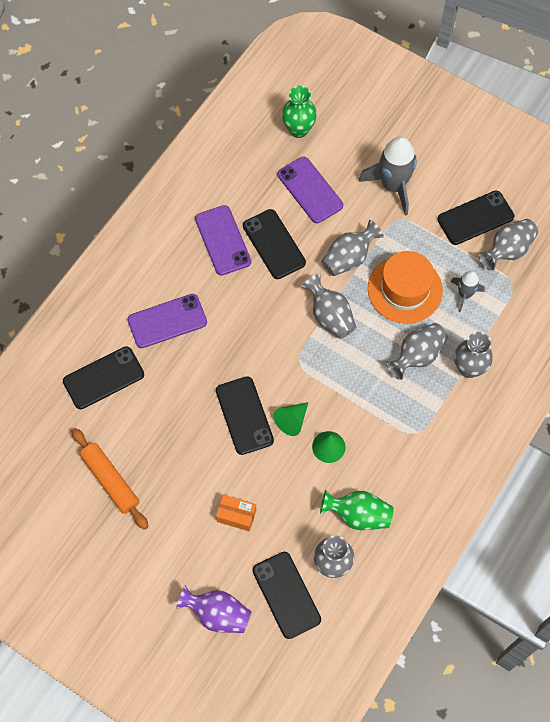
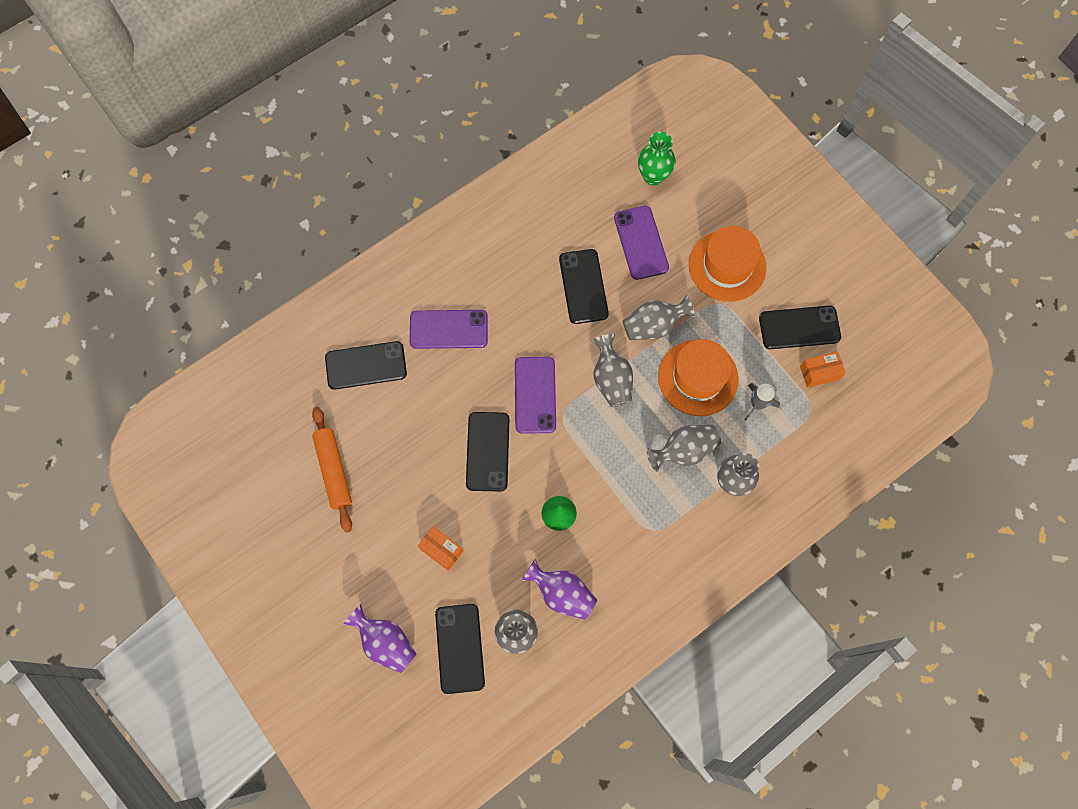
camera: 20 degrees right, 5 degrees up
(223, 240) = (534, 265): purple phone -> purple phone (535, 395)
(292, 420) = (532, 473): green cone -> none
(358, 515) = (561, 593): green vase -> purple vase
(393, 186) = (727, 266): grey rocket -> orange hat
(507, 250) = (819, 373): grey vase -> orange box

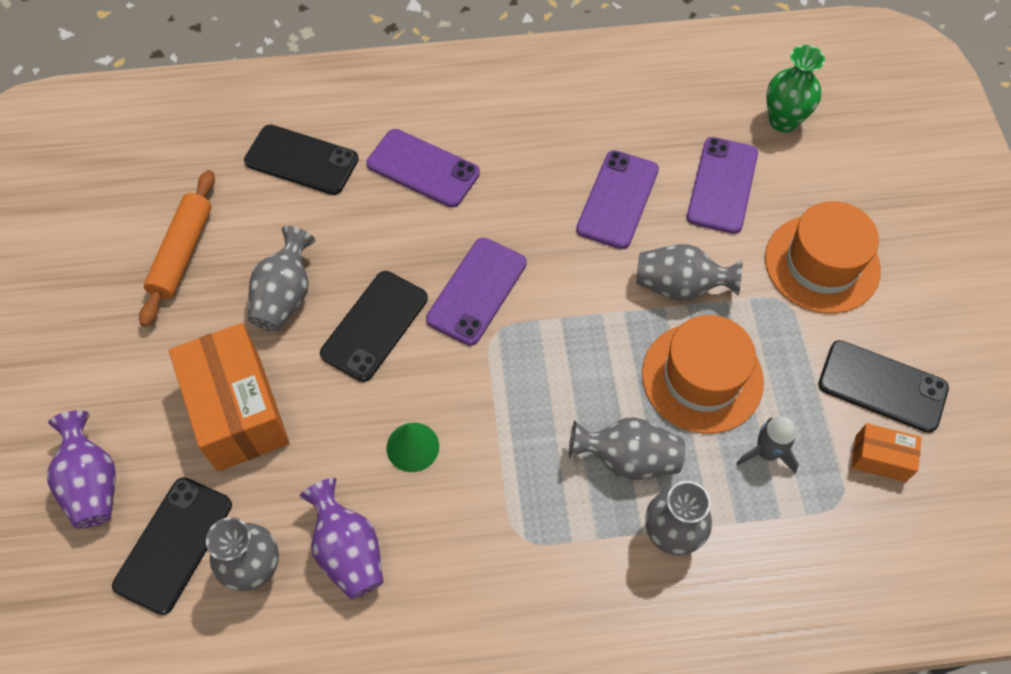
camera: 30 degrees right, 10 degrees down
(441, 550) = (238, 411): orange box -> orange box, size x2.07
(583, 286) = (617, 199): black phone -> purple phone
(611, 379) = (585, 321): grey vase -> grey vase (285, 296)

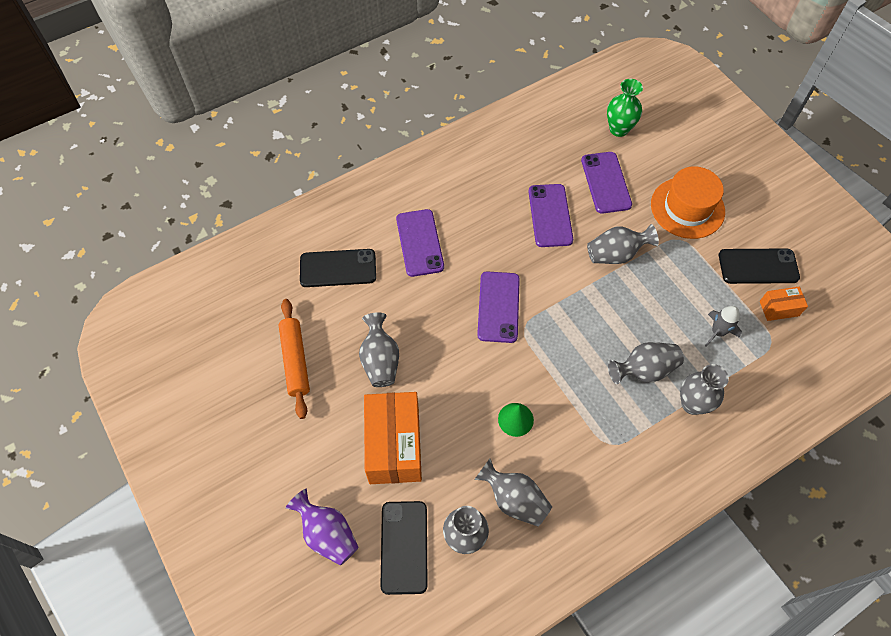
camera: 25 degrees left, 0 degrees up
(238, 411) = (394, 445): orange box -> orange box turned 45 degrees clockwise
(348, 550) = (514, 499): purple vase -> grey vase
(375, 326) = (448, 355): black phone -> none
(423, 168) = (420, 243): purple phone -> purple phone turned 75 degrees clockwise
(702, 377) = (658, 303): orange hat -> none

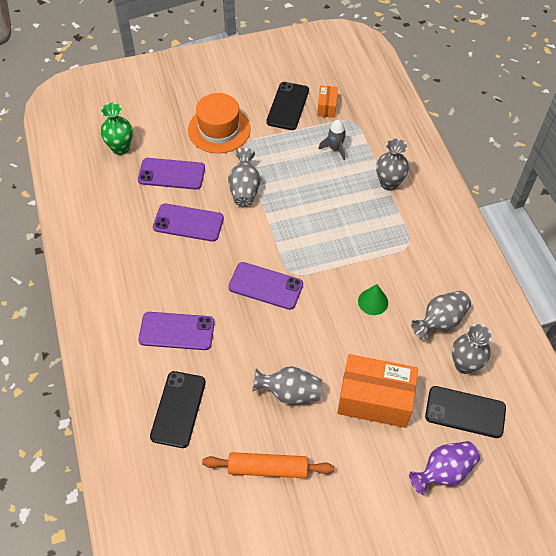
camera: 75 degrees left, 5 degrees down
(644, 370) = (353, 204): grey vase -> none

